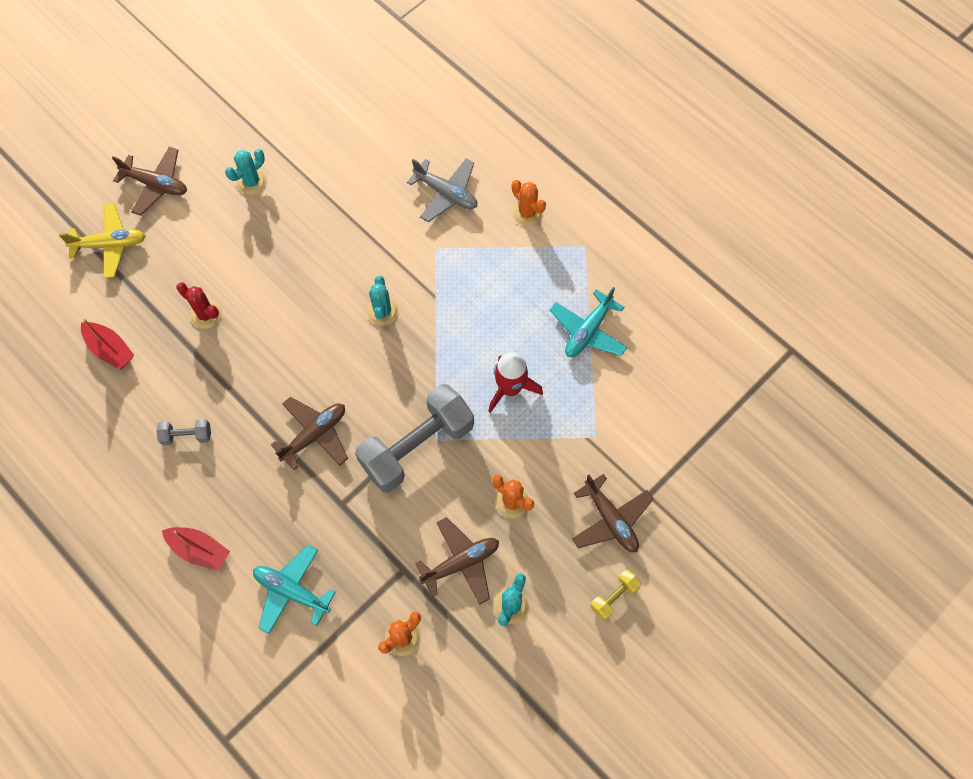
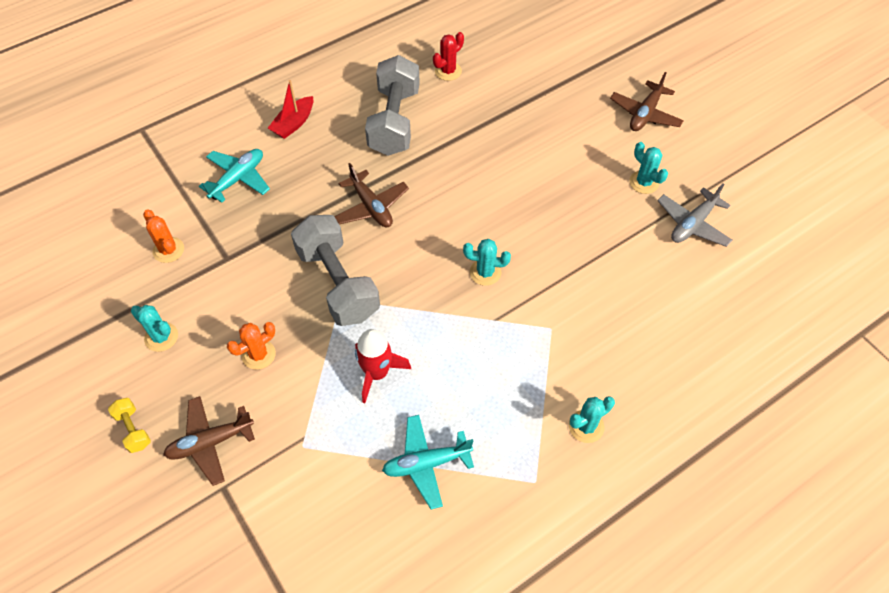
camera: 100 degrees right, 10 degrees down
(110, 244) = (585, 82): yellow plane -> none
(110, 349) = (484, 78): red boat -> none
(187, 436) = (394, 121): grey dumbbell -> grey dumbbell, size x2.33
(206, 314) = (506, 140): red cactus -> red cactus (448, 71)
(446, 193) = (618, 348): grey plane -> grey plane (692, 224)
(461, 563) = (216, 303): brown plane -> none
(527, 213) = (586, 426): orange cactus -> turquoise cactus
(588, 331) = (426, 463): turquoise plane -> turquoise plane turned 60 degrees counterclockwise

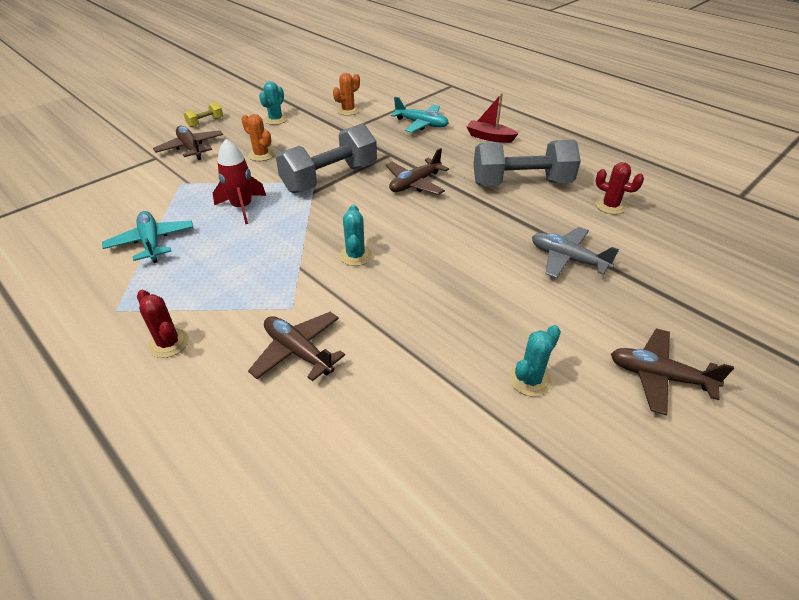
camera: 80 degrees right, 15 degrees down
(586, 426) = (168, 343): turquoise cactus -> red cactus
(604, 324) = (298, 351): none -> brown plane
(692, 224) = (476, 440): grey plane -> grey plane (567, 259)

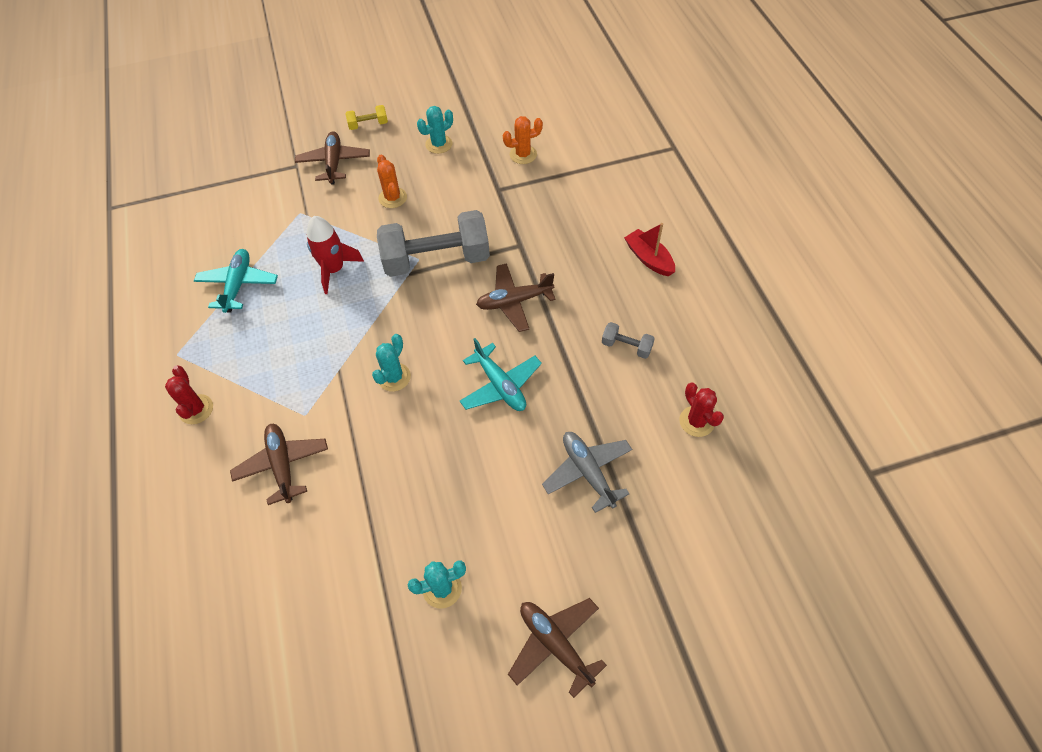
camera: 30 degrees right, 15 degrees up
(421, 124) = (588, 207): turquoise plane -> turquoise plane (500, 385)
(521, 183) = (626, 346): grey dumbbell -> grey dumbbell, size x0.43

